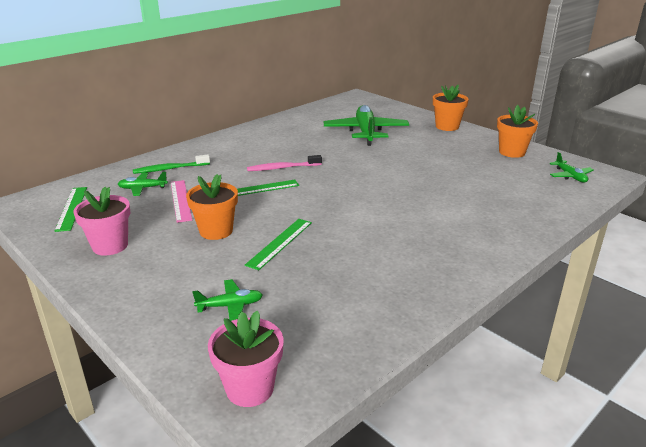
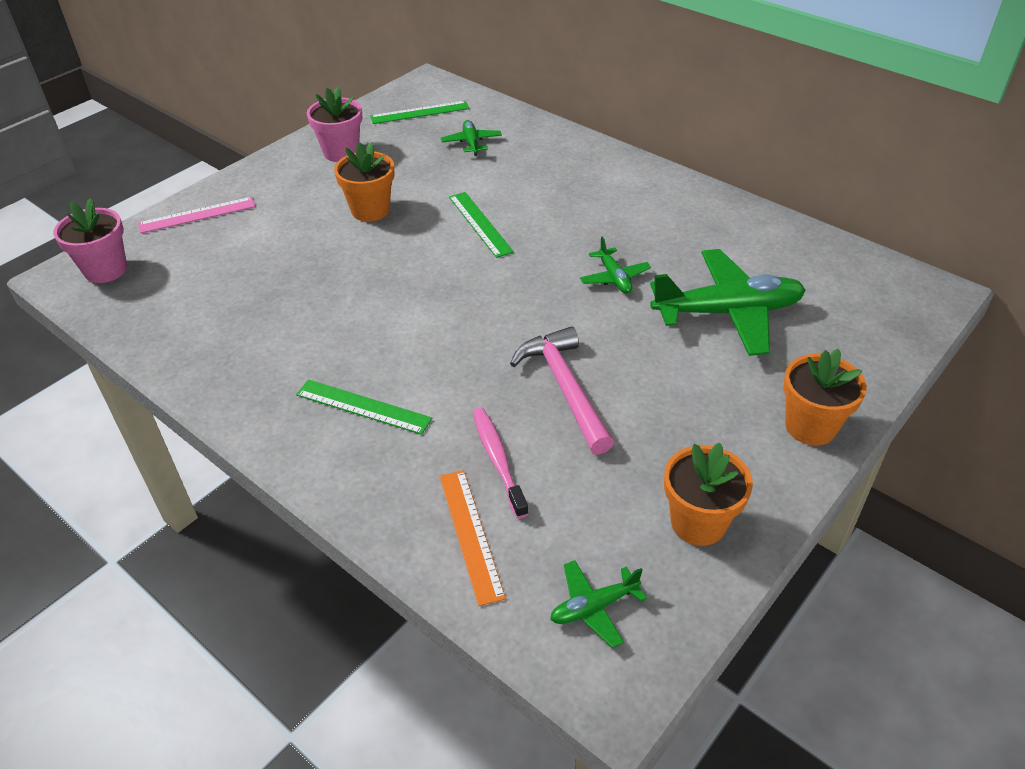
camera: 85 degrees right, 15 degrees up
(170, 169) = (529, 150): green toothbrush -> none
(180, 200) = (443, 173): pink ruler -> pink ruler (197, 215)
(230, 306) = (224, 242): green plane -> green plane (614, 278)
(280, 243) = (341, 259): green ruler -> green ruler (363, 407)
(282, 168) = (552, 237): pink toothbrush -> pink toothbrush (498, 460)
(426, 173) = (565, 388): none -> pink hammer
(540, 202) = (471, 534): none -> orange ruler

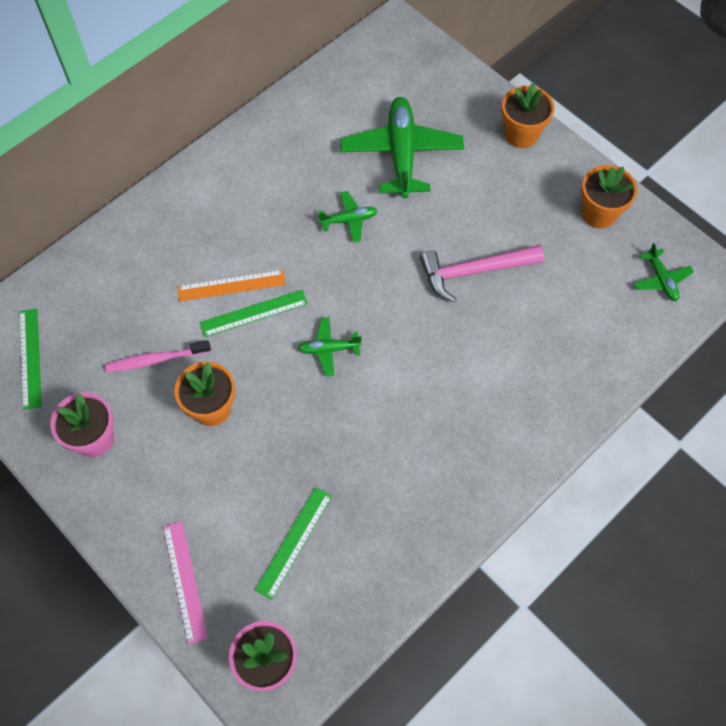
camera: 85 degrees left, 20 degrees up
(363, 407) = (483, 412): green ruler -> green ruler (294, 542)
(471, 143) = (108, 311): green plane -> green plane (329, 349)
(471, 534) = (606, 343): orange ruler -> orange ruler (231, 285)
(498, 460) = (542, 322): pink toothbrush -> pink toothbrush (156, 360)

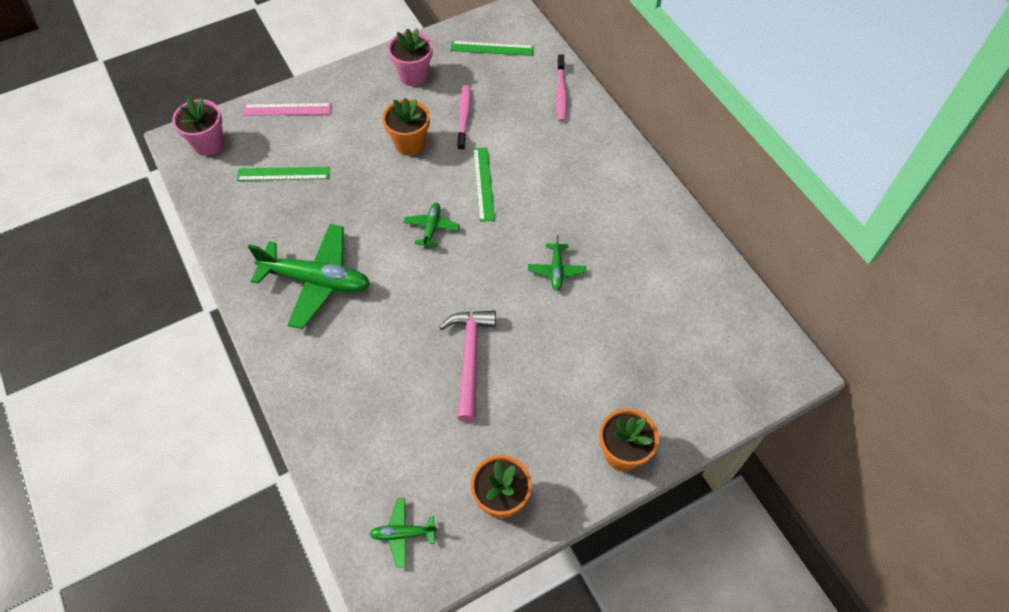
camera: 105 degrees right, 5 degrees down
(96, 265) = (561, 93): none -> pink toothbrush
(231, 285) = (515, 173): orange ruler -> none
(294, 542) = (283, 174): green ruler -> green ruler turned 45 degrees counterclockwise
(401, 153) = (622, 332): green plane -> green plane (316, 281)

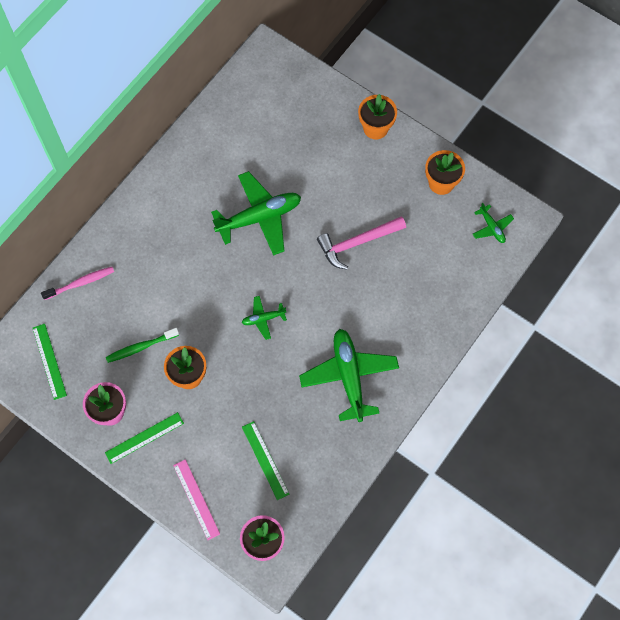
camera: 115 degrees left, 10 degrees up
(464, 117) = (141, 347): pink toothbrush -> green toothbrush
(483, 184) = (204, 301): green ruler -> green ruler (144, 438)
(556, 270) = (259, 217): green plane -> green plane, size x2.09

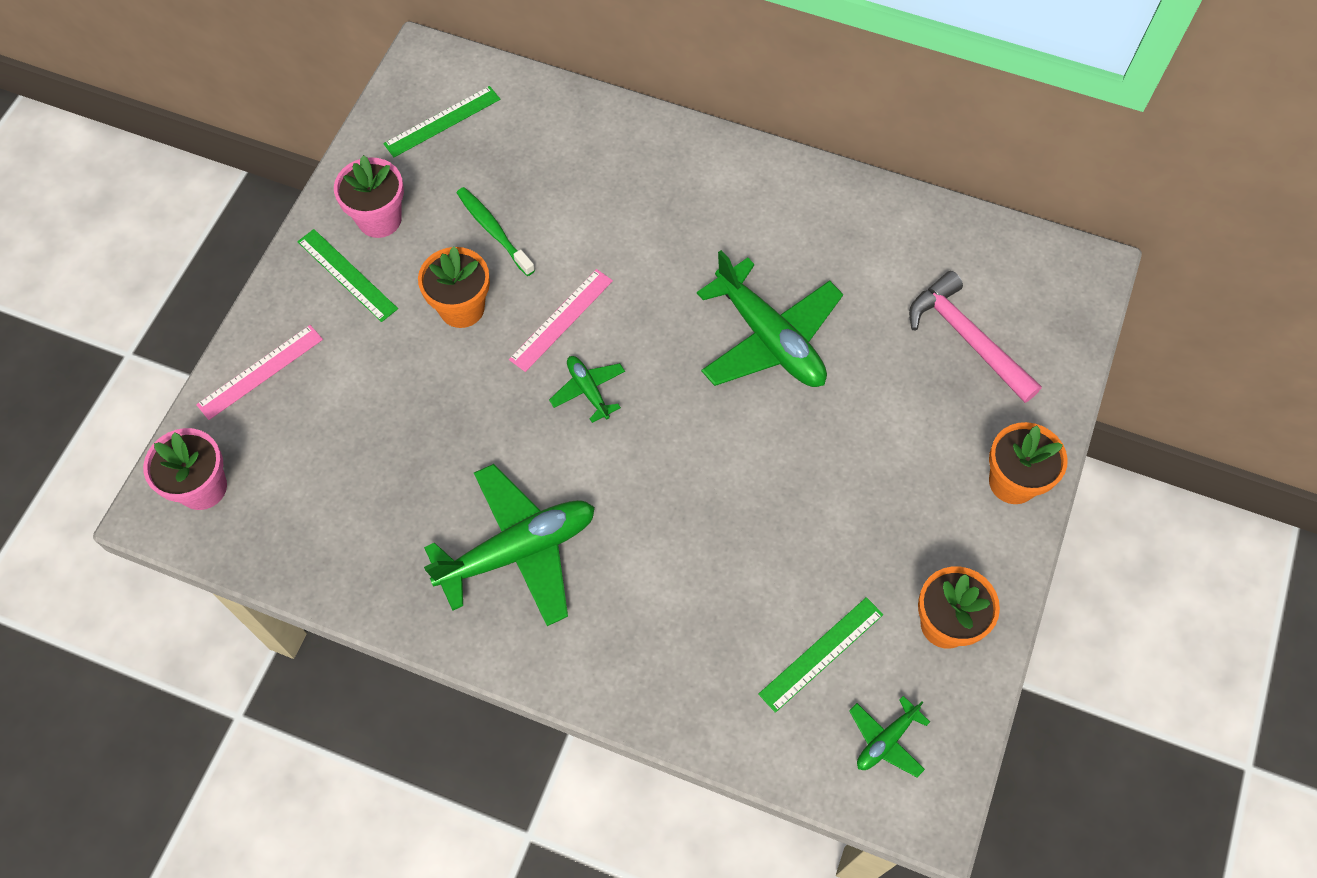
camera: 75 degrees right, 5 degrees down
(80, 283) = (577, 125): pink toothbrush -> none
(213, 323) = (561, 319): none -> pink ruler
(265, 460) = (342, 455): green ruler -> green ruler (821, 654)
(357, 243) = (773, 504): pink hammer -> pink hammer (967, 338)

